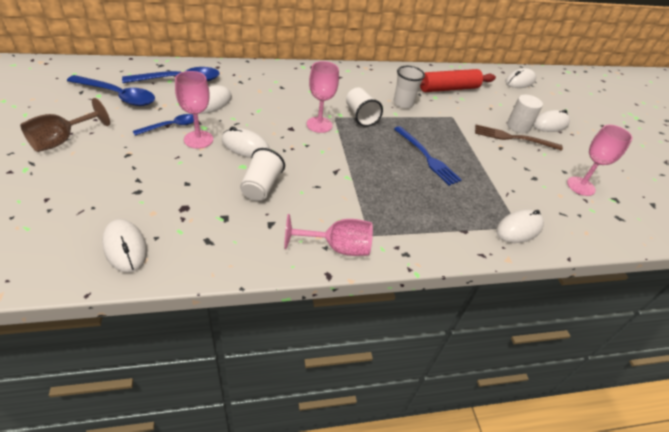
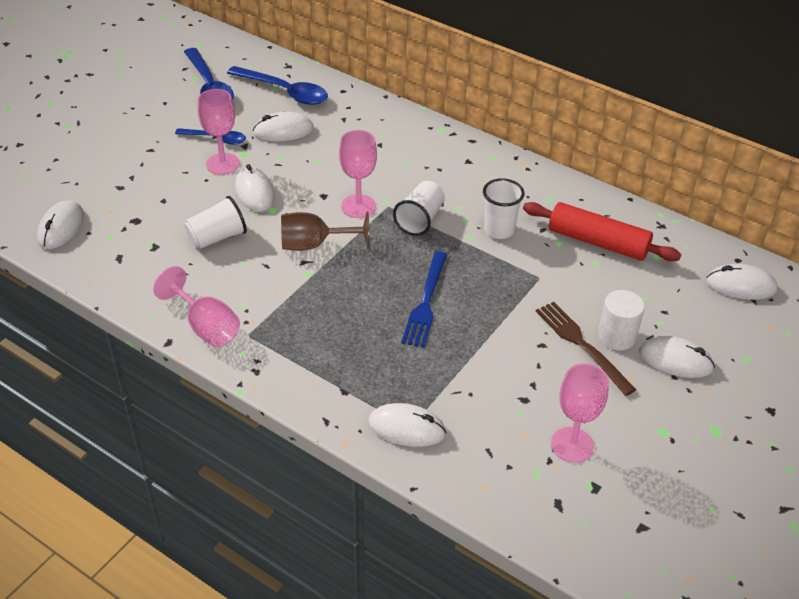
camera: 50 degrees right, 0 degrees up
(62, 140) = (118, 112): brown goblet -> brown goblet (314, 244)

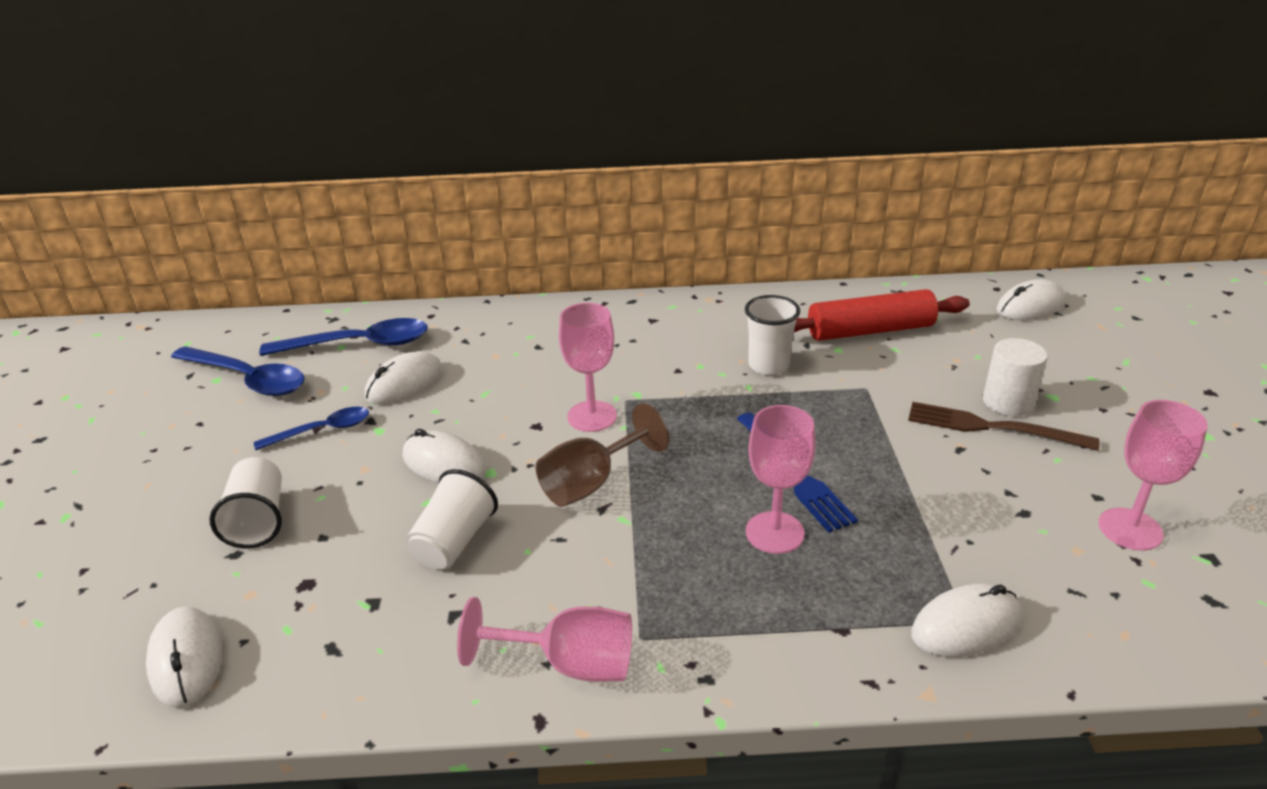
camera: 35 degrees left, 10 degrees down
(223, 164) = (363, 453): pink goblet -> pink goblet (774, 532)
(420, 219) = (677, 395): white cup -> white cup (258, 520)
(675, 360) = (1082, 394): white mouse -> none

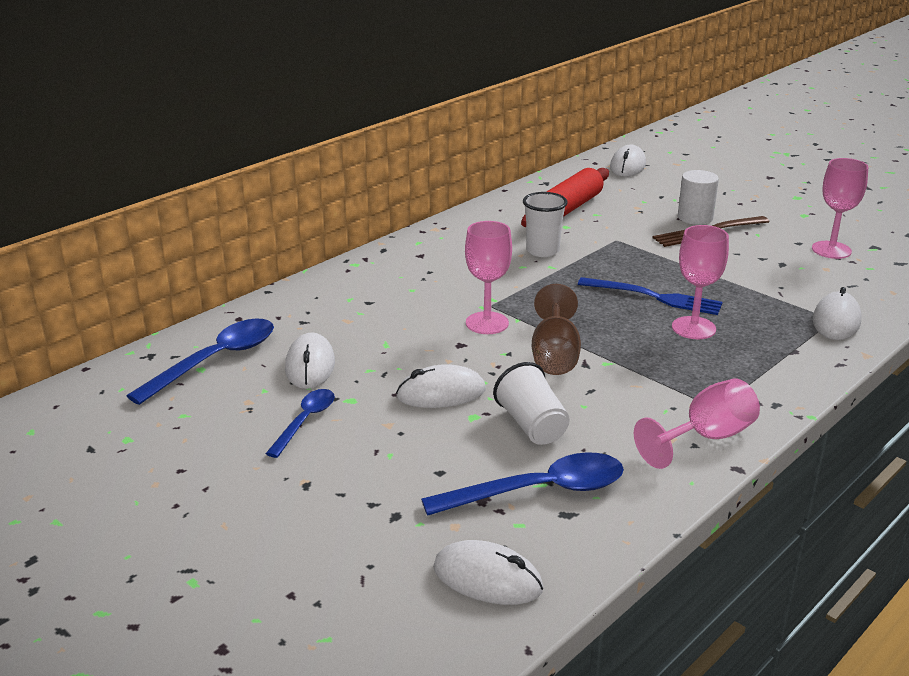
camera: 45 degrees left, 5 degrees down
(248, 379) = (161, 424): blue spoon -> blue spoon (540, 491)
(258, 520) = (371, 490): white cup -> none

